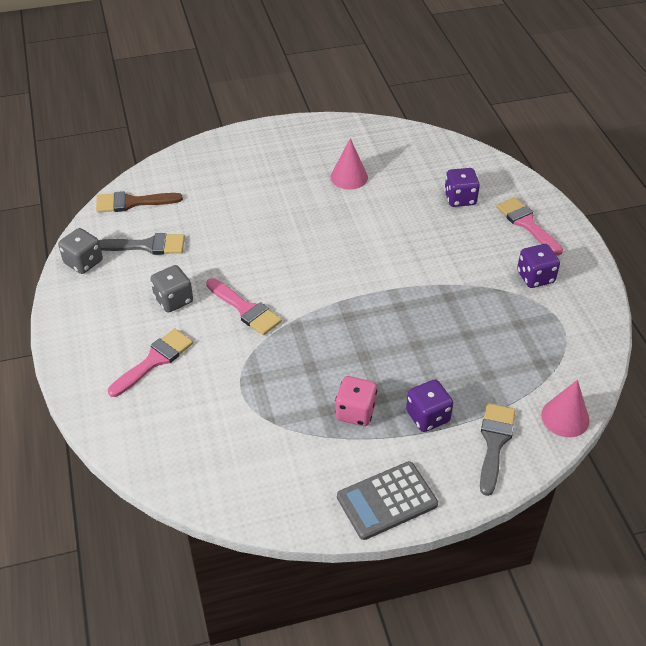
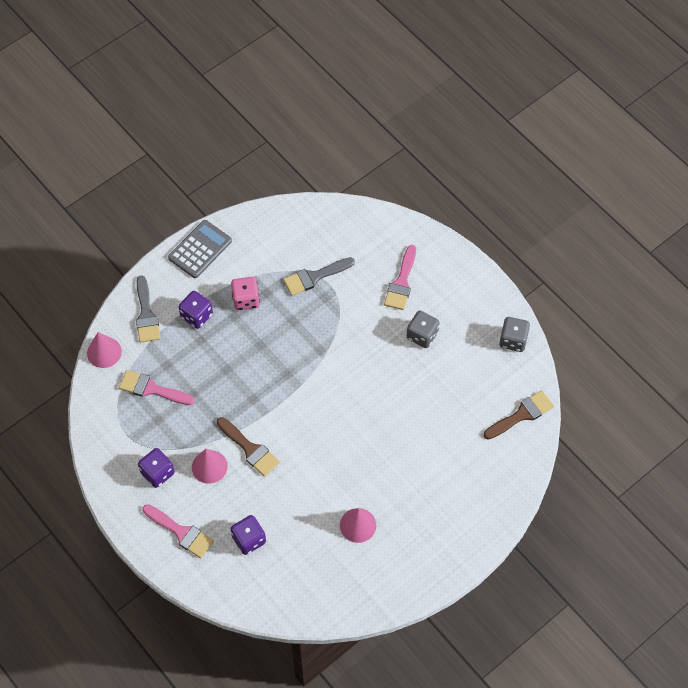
camera: 155 degrees right, 15 degrees up
(147, 246) = (477, 376): grey brush -> grey brush (314, 277)
(245, 309) = (365, 349): pink brush -> pink brush (152, 389)
(425, 265) = (250, 449): none -> brown brush
(476, 264) = (209, 466): none -> pink cone

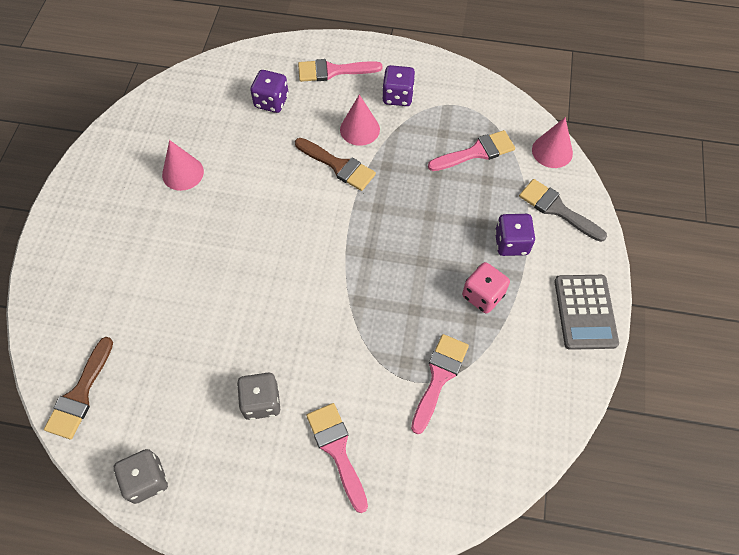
camera: 140 degrees right, 0 degrees up
(250, 449) = (338, 166): brown brush -> brown brush turned 150 degrees counterclockwise
(314, 277) = (439, 377): grey brush -> pink brush

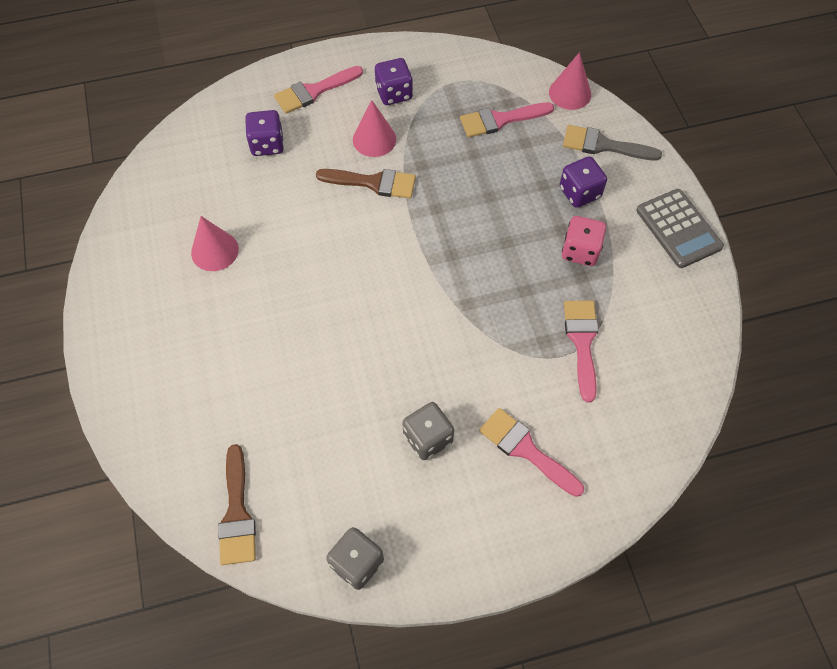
camera: 25 degrees left, 0 degrees up
(476, 152) = (500, 120): pink brush -> pink brush turned 150 degrees counterclockwise

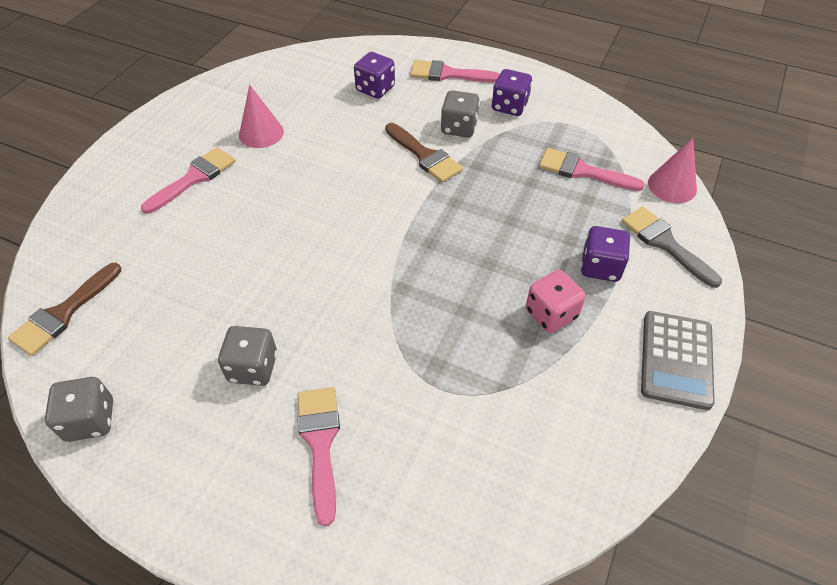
camera: 40 degrees right, 10 degrees down
(374, 139) = (459, 128): pink cone -> grey dice
(582, 342) = (471, 391): pink brush -> pink brush (194, 178)

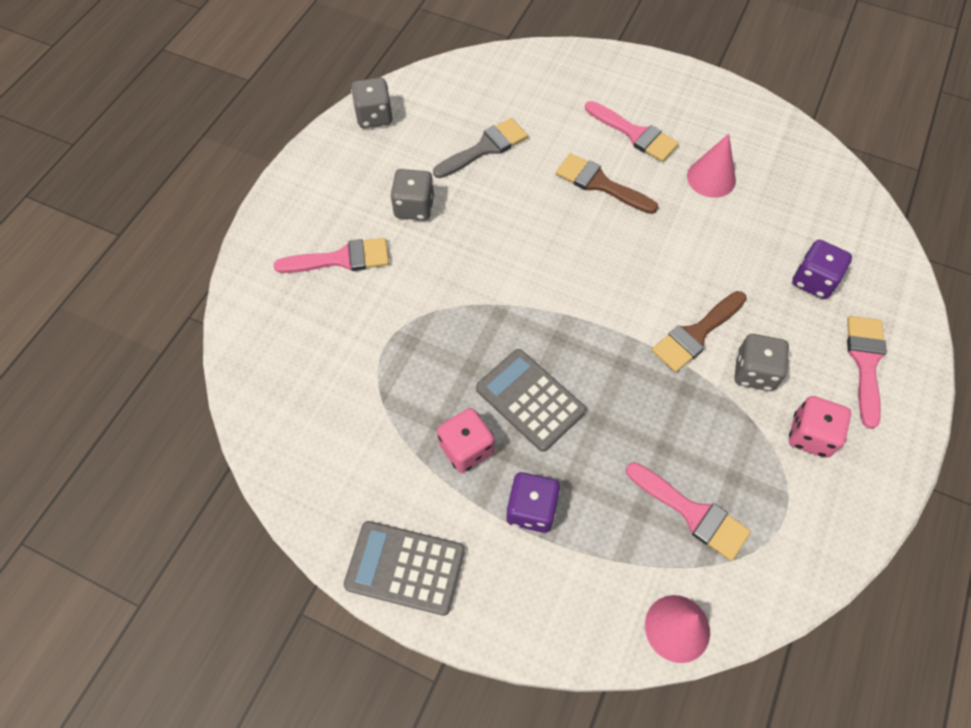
camera: 90 degrees right, 10 degrees up
(63, 313) = (471, 79): brown brush -> brown brush (600, 184)
(495, 265) = (530, 400): none -> grey calculator
(509, 106) = (810, 435): purple dice -> pink dice
(582, 171) = (692, 513): pink brush -> pink brush turned 105 degrees clockwise
(665, 243) = (571, 594): grey brush -> grey brush (485, 148)

